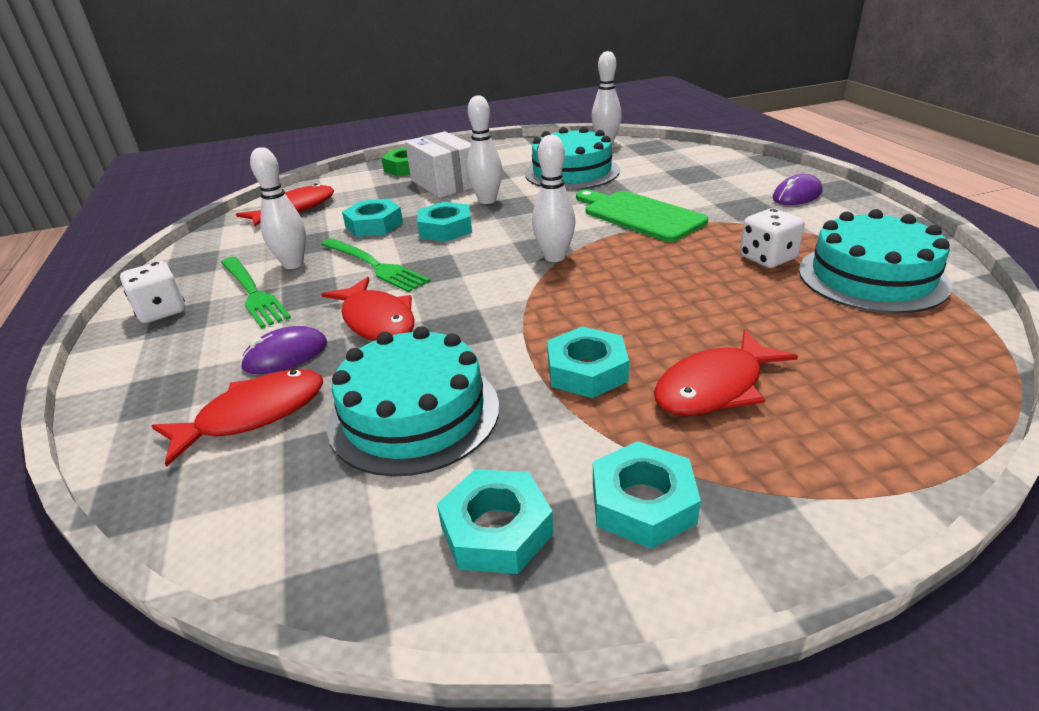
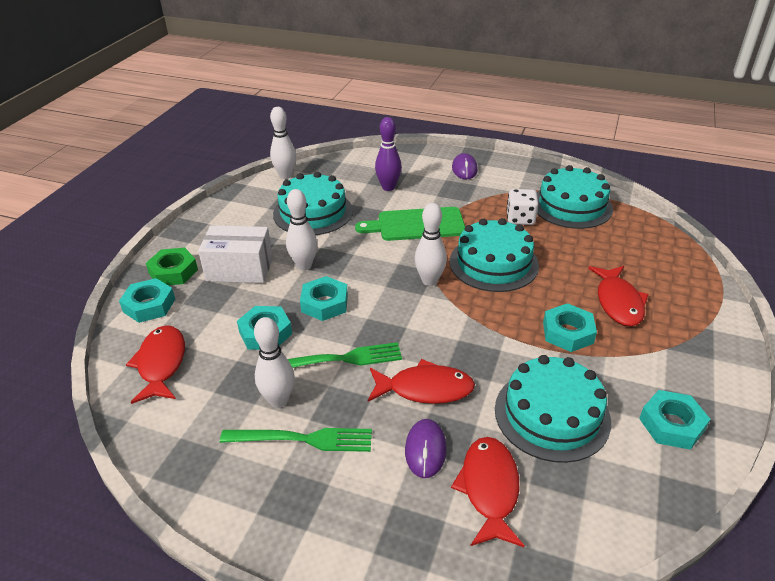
camera: 55 degrees left, 5 degrees up
(161, 311) = (267, 506): white dice -> none
(643, 503) = (684, 369): turquoise nut -> turquoise nut (149, 305)
(646, 276) = (493, 263): none -> turquoise cake
(677, 180) = (388, 187): none -> purple bowling pin

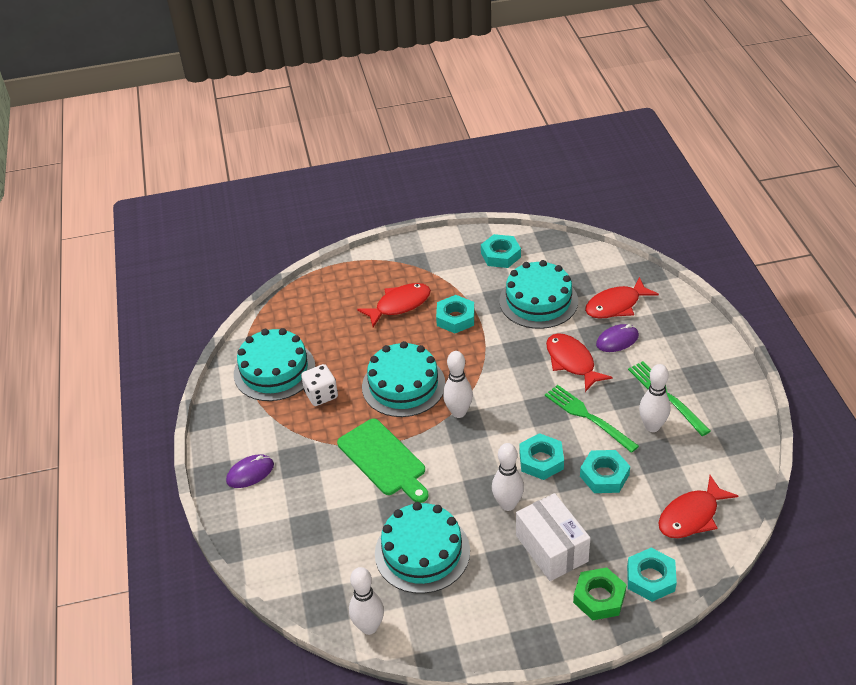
camera: 120 degrees left, 5 degrees up
(388, 187) = (331, 516): purple bowling pin -> none

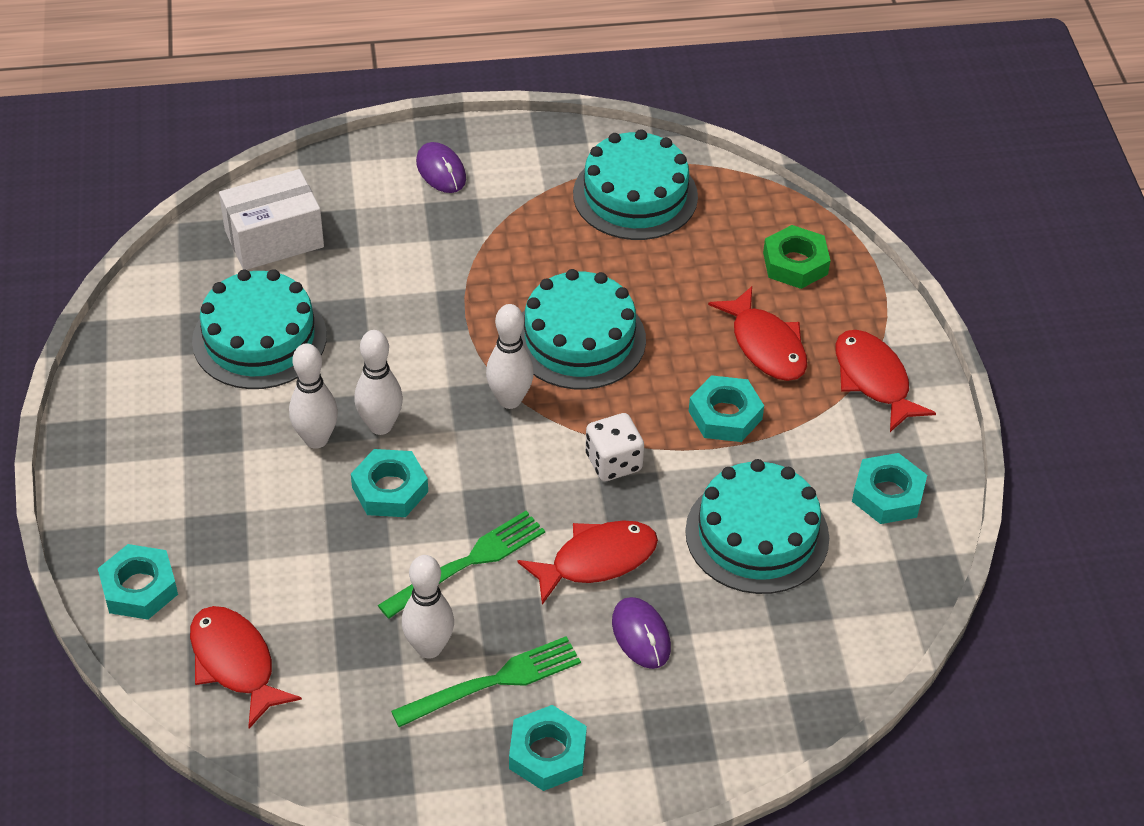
camera: 90 degrees right, 5 degrees up
(321, 395) = (575, 245): white dice -> white dice (613, 462)
(369, 627) = (159, 279): white bowling pin -> white bowling pin (380, 426)
(384, 459) = (433, 308): green cutting board -> none
(551, 548) = (224, 480): white box -> white box (274, 239)
(599, 597) = (126, 521): green nut -> green nut (795, 263)
(604, 475) = (341, 564): turquoise nut -> turquoise nut (547, 753)
(616, 305) = (733, 649): red fish -> red fish (873, 379)

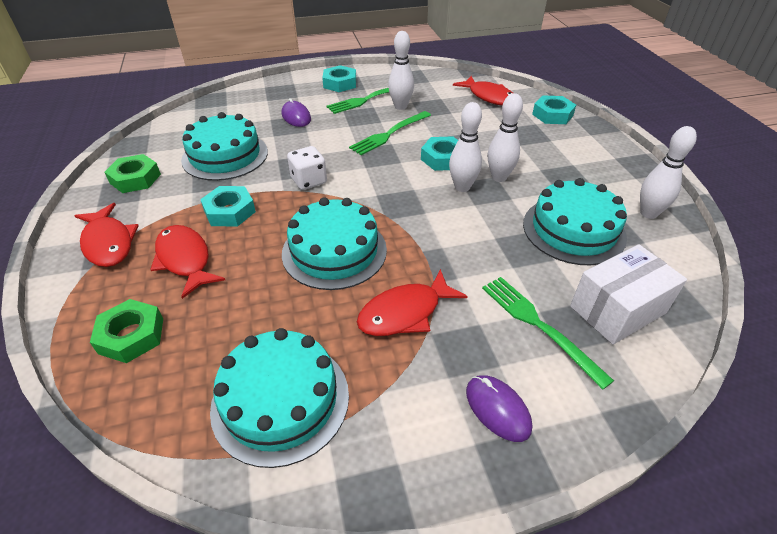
camera: 175 degrees right, 5 degrees down
(368, 232) = (538, 325): none -> green fork
(509, 400) = (381, 208): white bowling pin -> white bowling pin (648, 213)
(596, 560) = (319, 139): red fish -> red fish (405, 312)
(887, 494) = (135, 179): turquoise nut -> green nut

